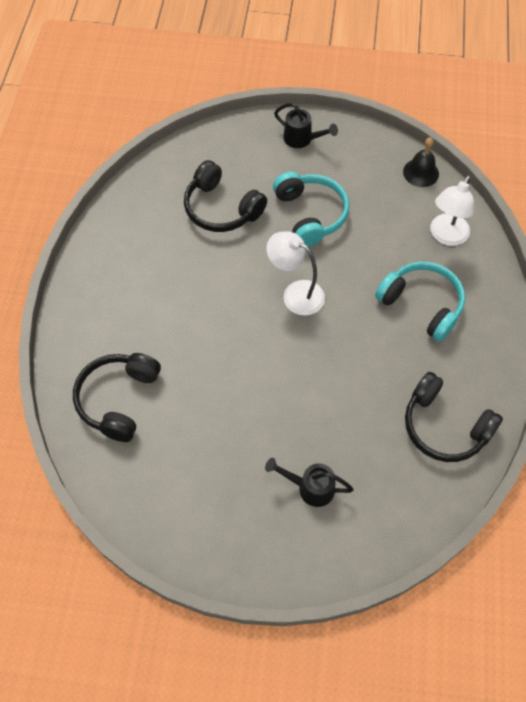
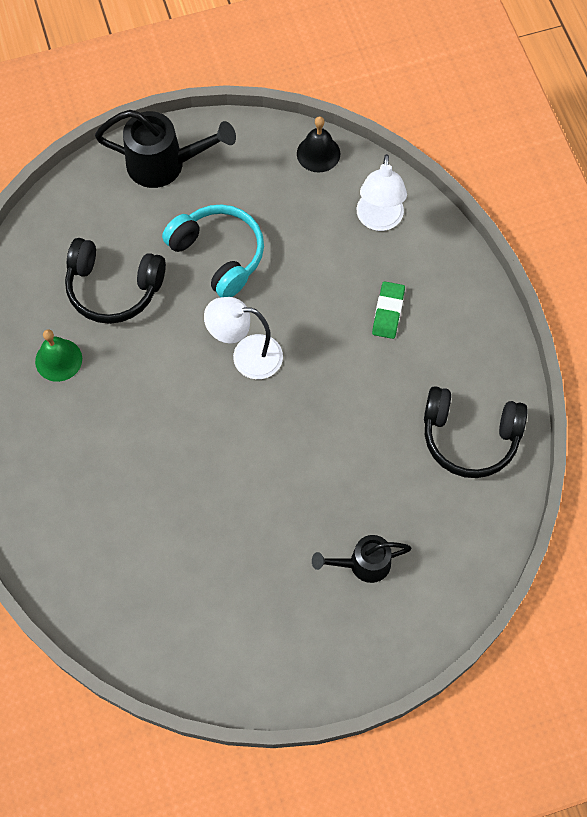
camera: 25 degrees left, 5 degrees up
(119, 399) = (111, 561): black headphones -> none
(156, 242) = (58, 360): none -> green bell
(302, 139) = (165, 164): black watering can -> black watering can, size x1.59
(421, 305) = (388, 312): turquoise headphones -> green eraser

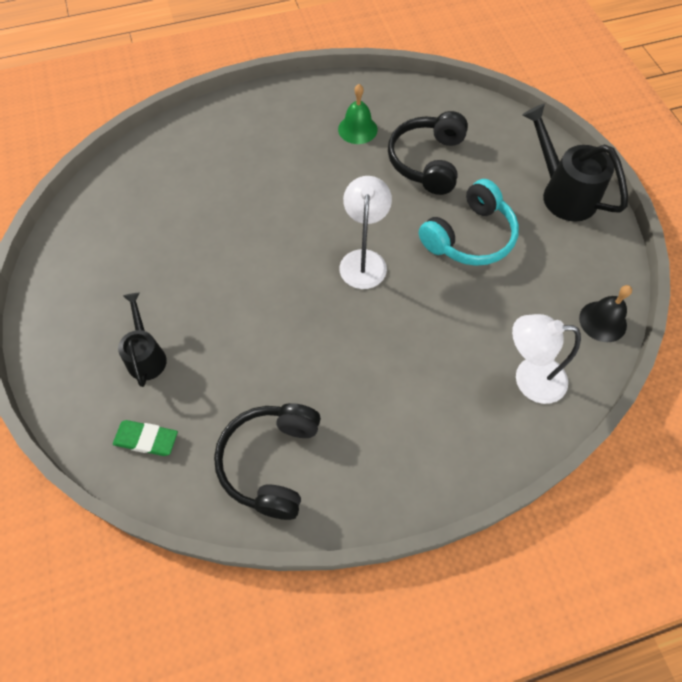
camera: 90 degrees right, 5 degrees down
(165, 164) = (563, 193): black watering can -> black watering can turned 135 degrees clockwise
(388, 312) = (417, 385): green eraser -> green eraser (146, 439)

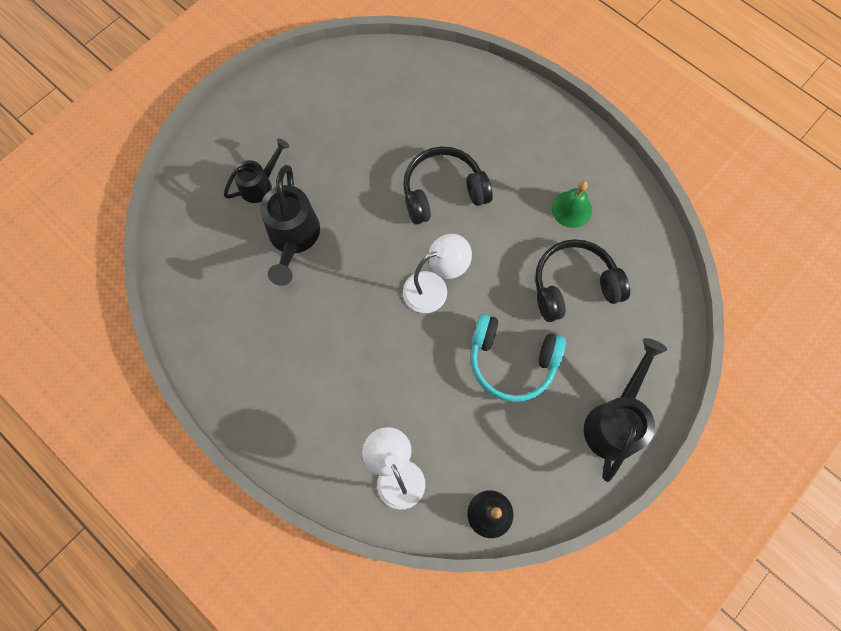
camera: 60 degrees right, 10 degrees up
(146, 439) = (198, 226): green eraser -> none
(229, 353) = (293, 238): none -> black watering can
(271, 462) = (224, 317): black headphones -> black headphones (443, 192)

